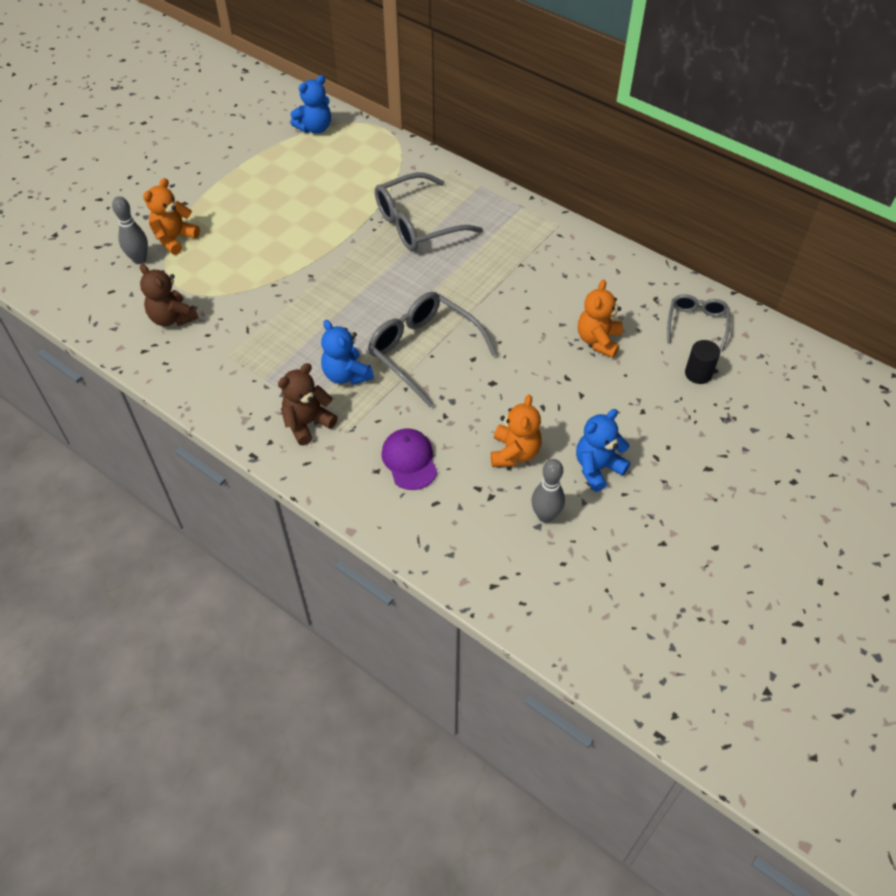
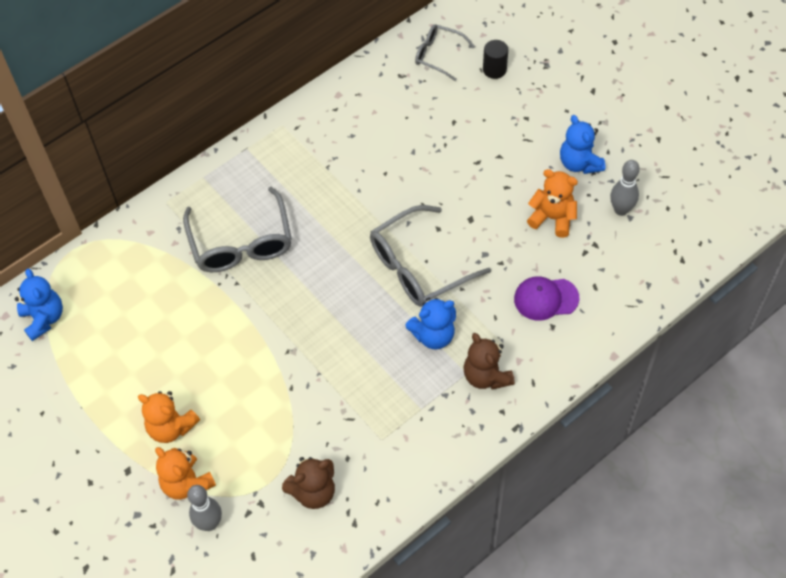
camera: 75 degrees left, 5 degrees up
(598, 340) = (440, 129): orange teddy bear -> orange teddy bear (171, 427)

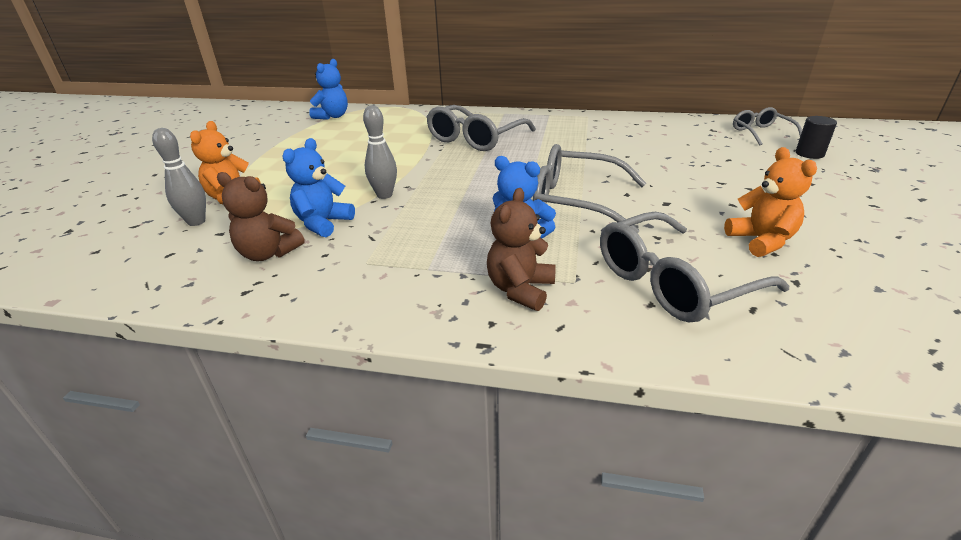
camera: 50 degrees right, 25 degrees down
(171, 427) = (284, 175): orange teddy bear -> none
(546, 299) = (673, 282): purple cap -> grey glasses
(579, 163) = (846, 227): blue teddy bear -> blue teddy bear (323, 223)
(621, 210) = (870, 277): grey bowling pin -> grey bowling pin (384, 195)

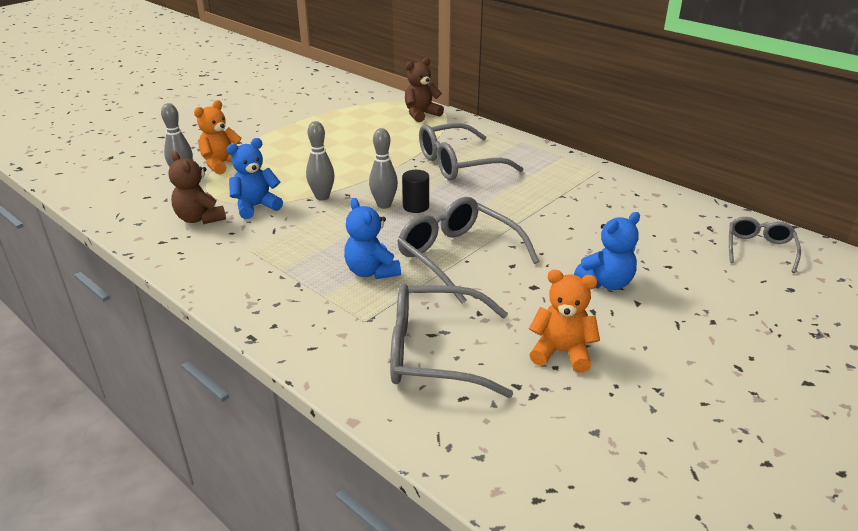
camera: 30 degrees right, 0 degrees up
(332, 116) = (370, 102): blue teddy bear -> blue teddy bear (606, 282)
(454, 184) = (384, 205): none -> grey bowling pin
(520, 290) = (320, 311): brown teddy bear -> brown teddy bear (421, 114)
(761, 241) = (561, 352): orange teddy bear -> orange teddy bear turned 90 degrees counterclockwise
(809, 154) = (772, 291): black cylinder -> black cylinder (416, 206)

